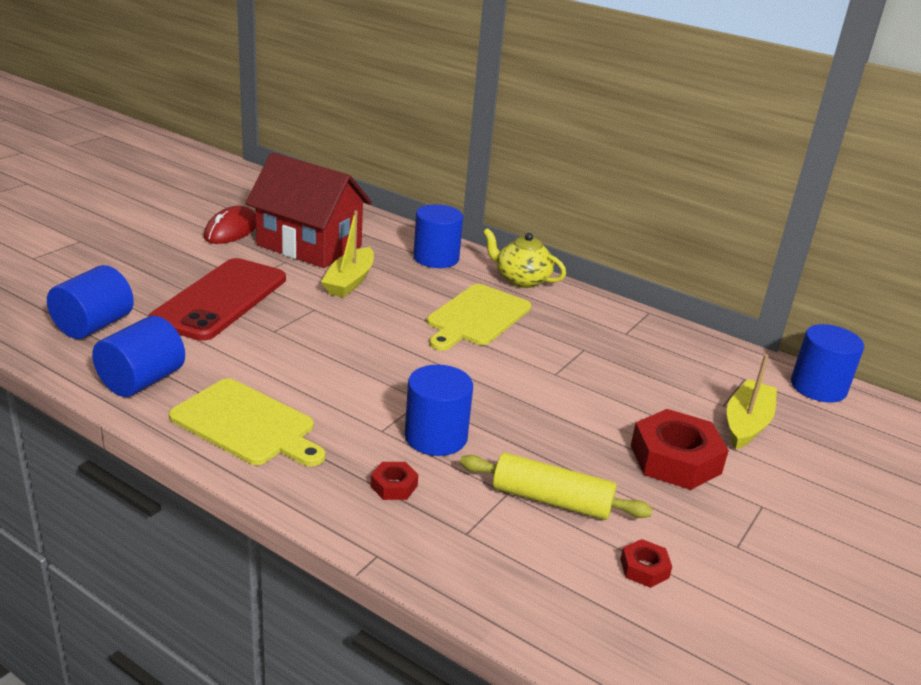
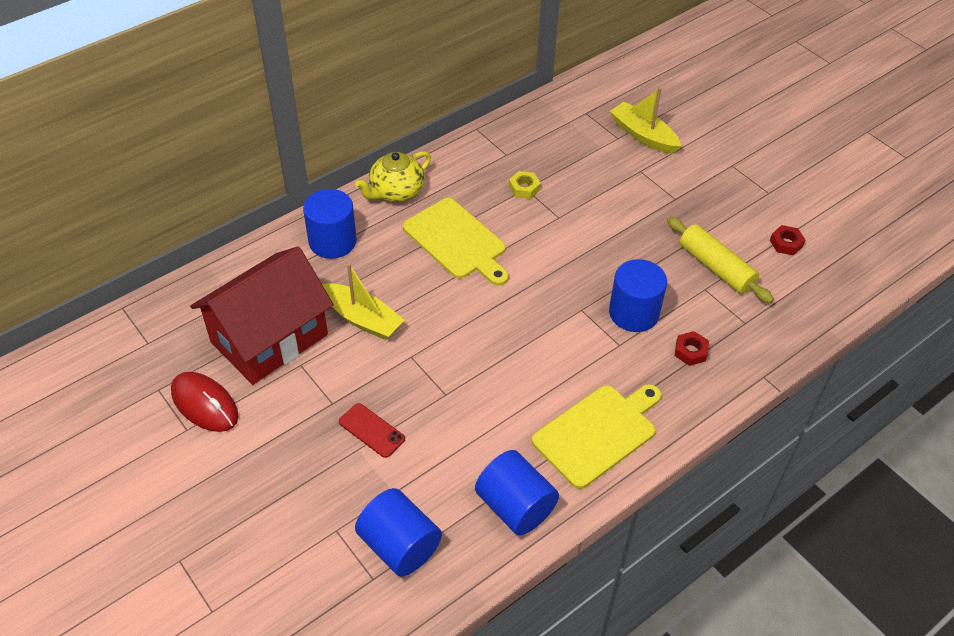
camera: 70 degrees left, 20 degrees up
(220, 299) = (372, 430): red phone -> red phone, size x0.42
(551, 500) = (715, 267): yellow rolling pin -> yellow rolling pin turned 75 degrees counterclockwise
(582, 348) = (524, 188): none -> yellow nut
(675, 459) = (679, 188): red nut -> none
(818, 387) = (605, 80): blue cylinder -> none

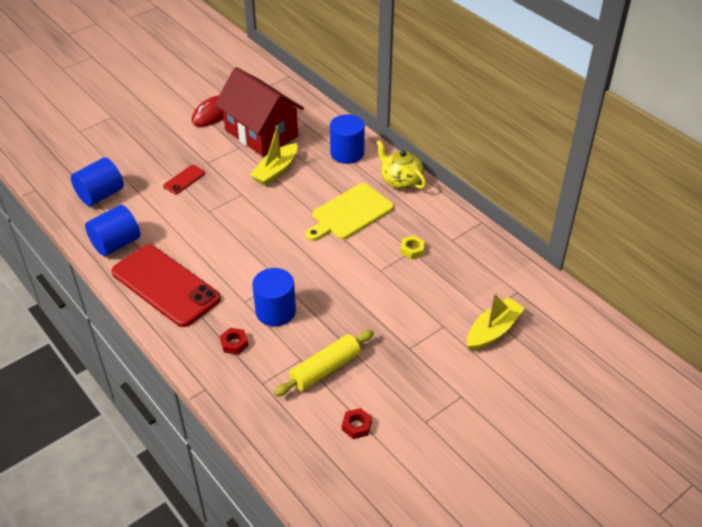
camera: 90 degrees right, 5 degrees down
(598, 433) = (165, 285): yellow cutting board -> red phone

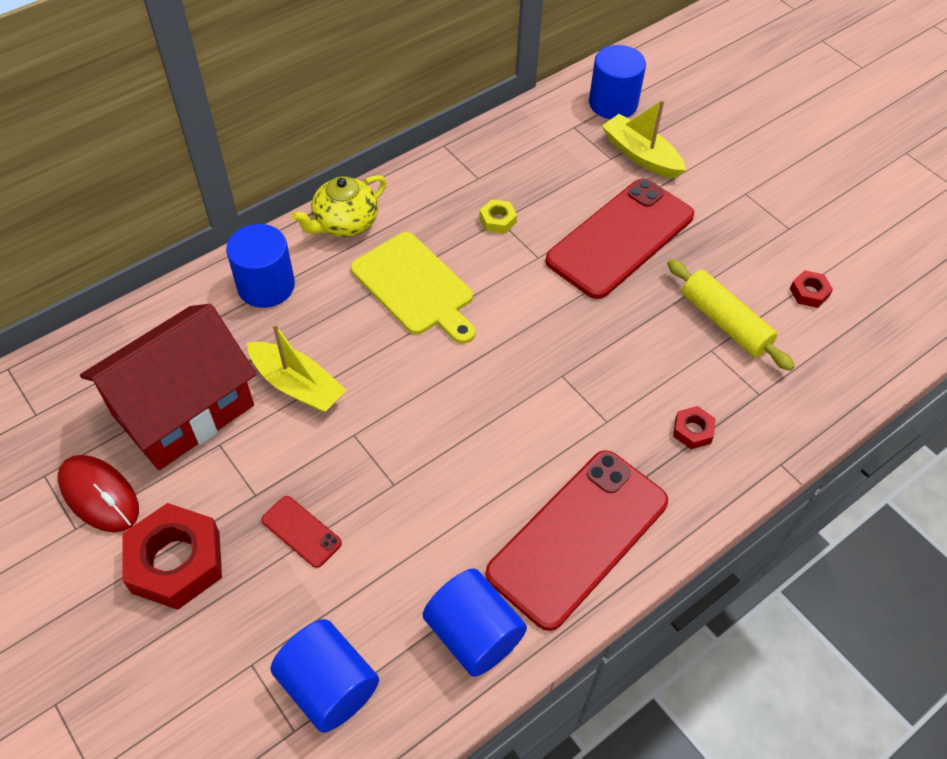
camera: 90 degrees left, 10 degrees up
(173, 141) = (176, 562): none -> red nut
(275, 311) = (625, 380): blue cylinder -> blue cylinder (613, 103)
(402, 314) = (620, 238): none -> red phone

